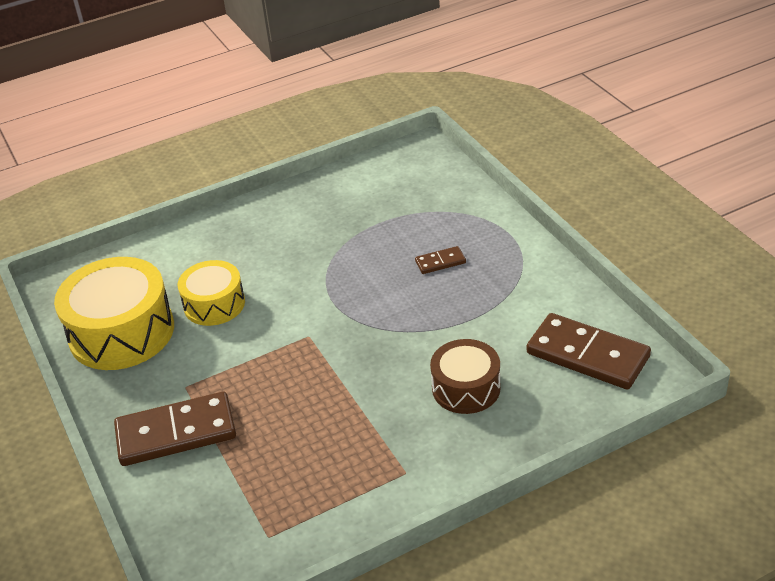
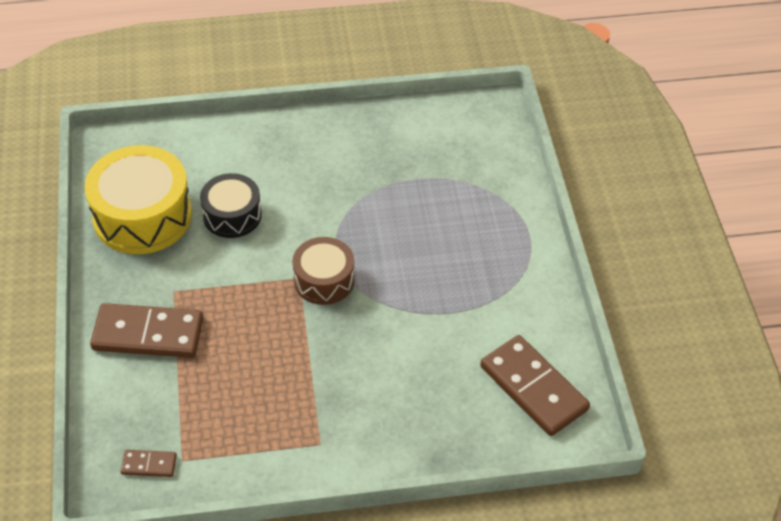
camera: 15 degrees right, 10 degrees up
(214, 304) = (232, 215): yellow drum -> black drum
(440, 262) = (451, 242): brown domino -> brown domino (149, 464)
(466, 388) = (410, 381): brown drum -> brown drum (324, 280)

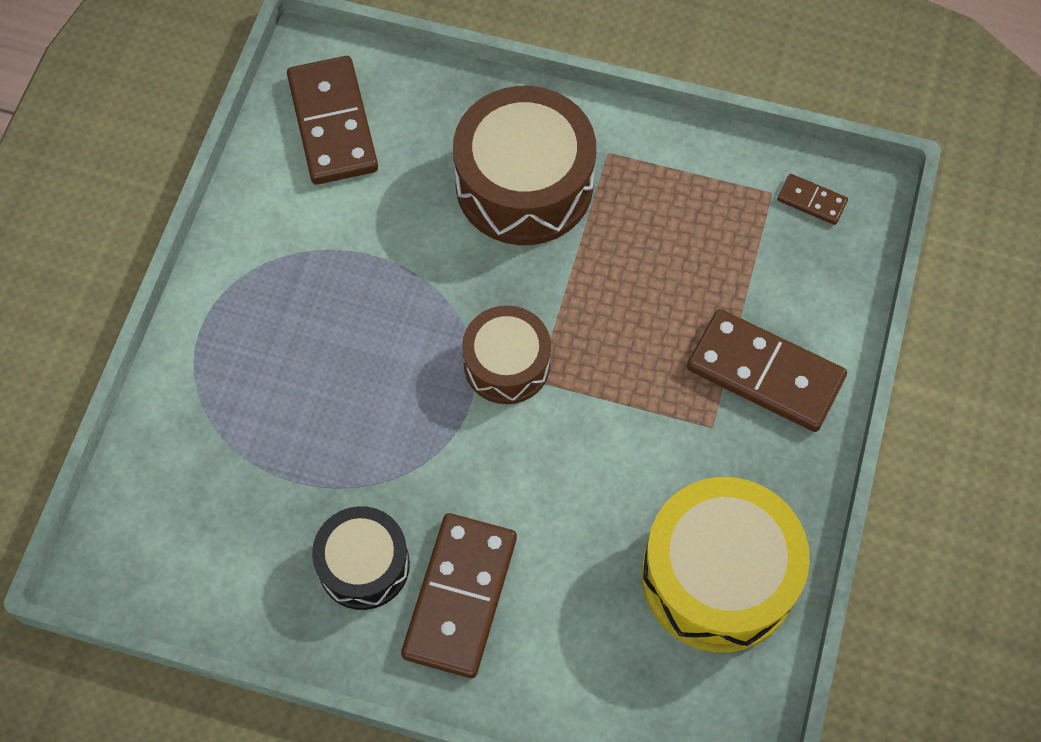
camera: 155 degrees left, 15 degrees up
(232, 215) = (588, 524): black drum -> black drum (363, 565)
(290, 159) = (460, 597): none -> brown domino
(371, 397) = (524, 184): none -> brown drum

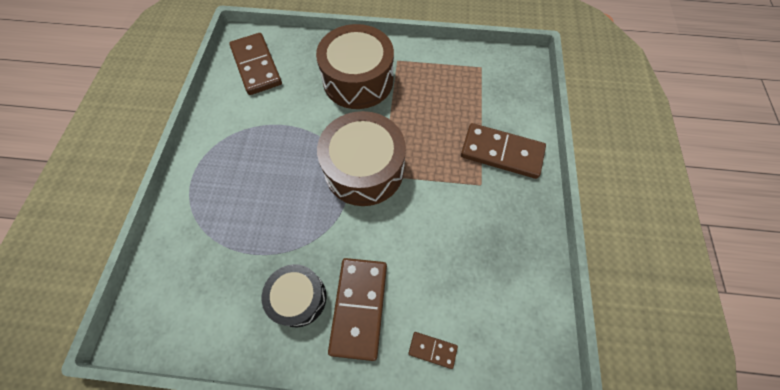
camera: 10 degrees left, 0 degrees up
(507, 364) = (364, 169): brown drum -> brown drum, size x1.68
(718, 576) = (505, 268): yellow drum -> none
(811, 201) = (501, 68): brown domino -> brown domino (432, 350)

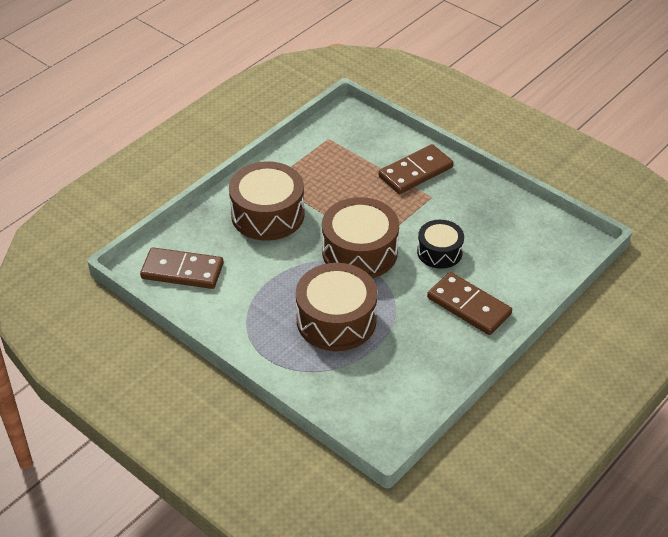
camera: 55 degrees left, 20 degrees down
(267, 201) = (336, 320): none -> brown drum
(298, 298) = (434, 335): black drum -> black drum (439, 252)
(432, 350) = (527, 283): brown domino -> none

